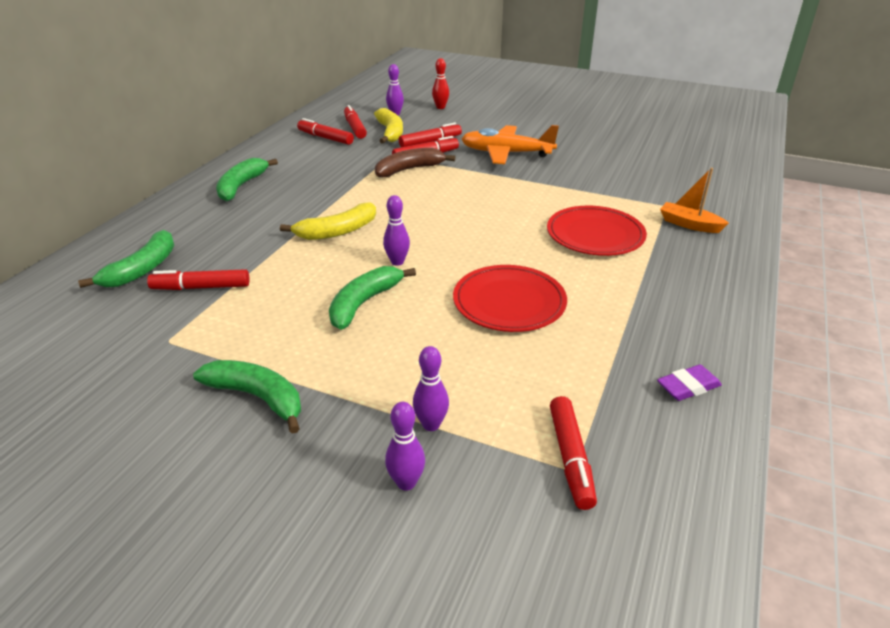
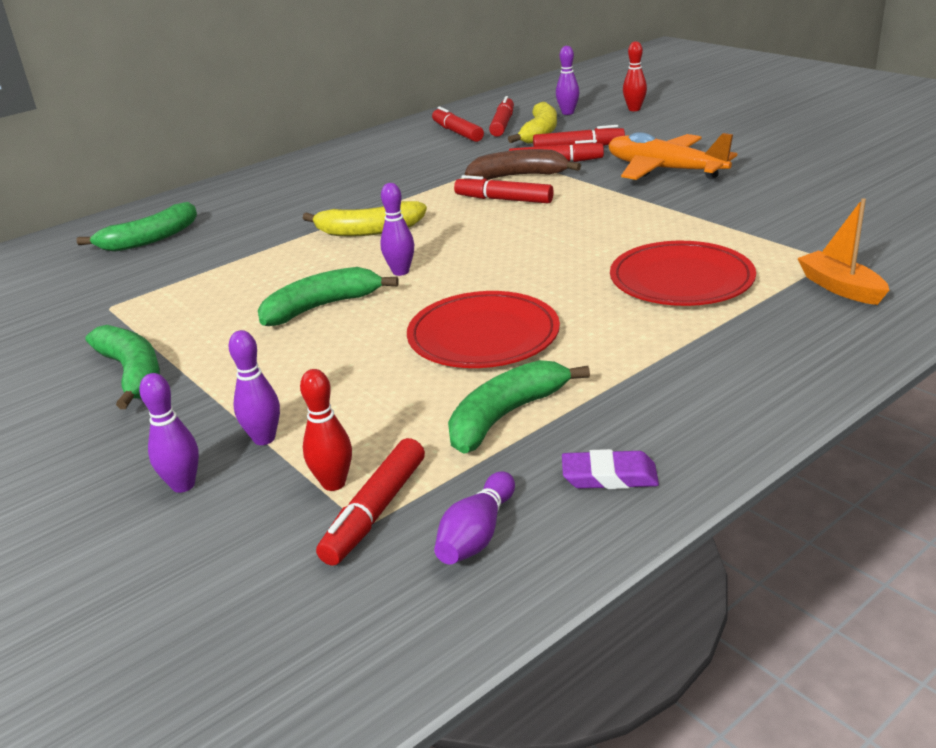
camera: 30 degrees right, 5 degrees down
(201, 287) = (184, 264): red marker -> red marker (503, 199)
(241, 186) = (318, 173): green banana -> green banana (505, 416)
(520, 445) = (334, 483): none -> red bowling pin
(652, 453) = (477, 534): none -> purple bowling pin

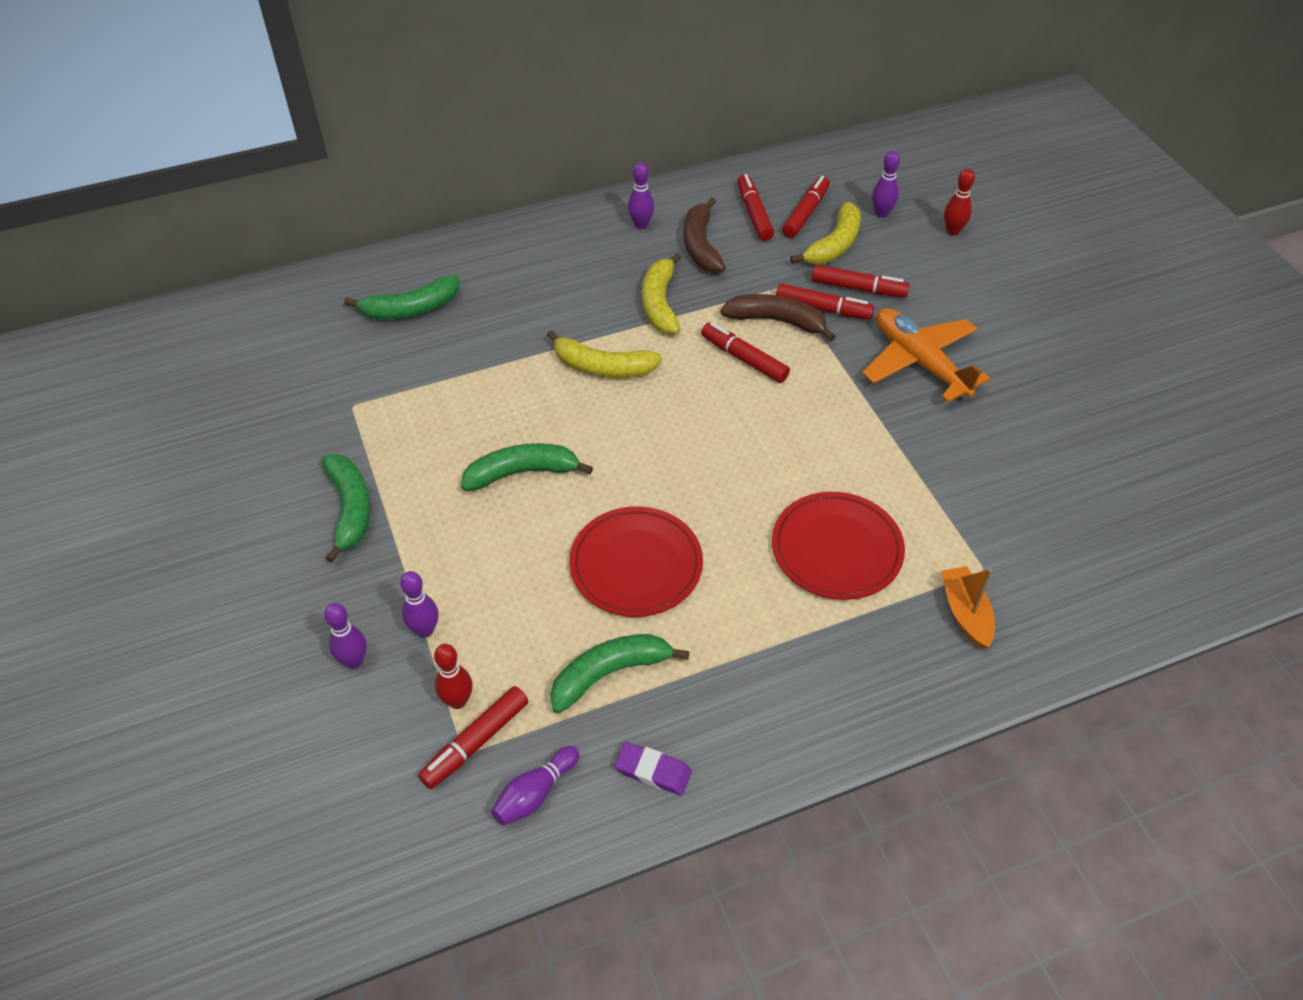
camera: 15 degrees right, 20 degrees up
(400, 272) = (605, 444): purple bowling pin -> purple bowling pin (641, 225)
(402, 188) = (660, 303): none -> yellow banana
(420, 155) = (700, 245): none -> brown banana

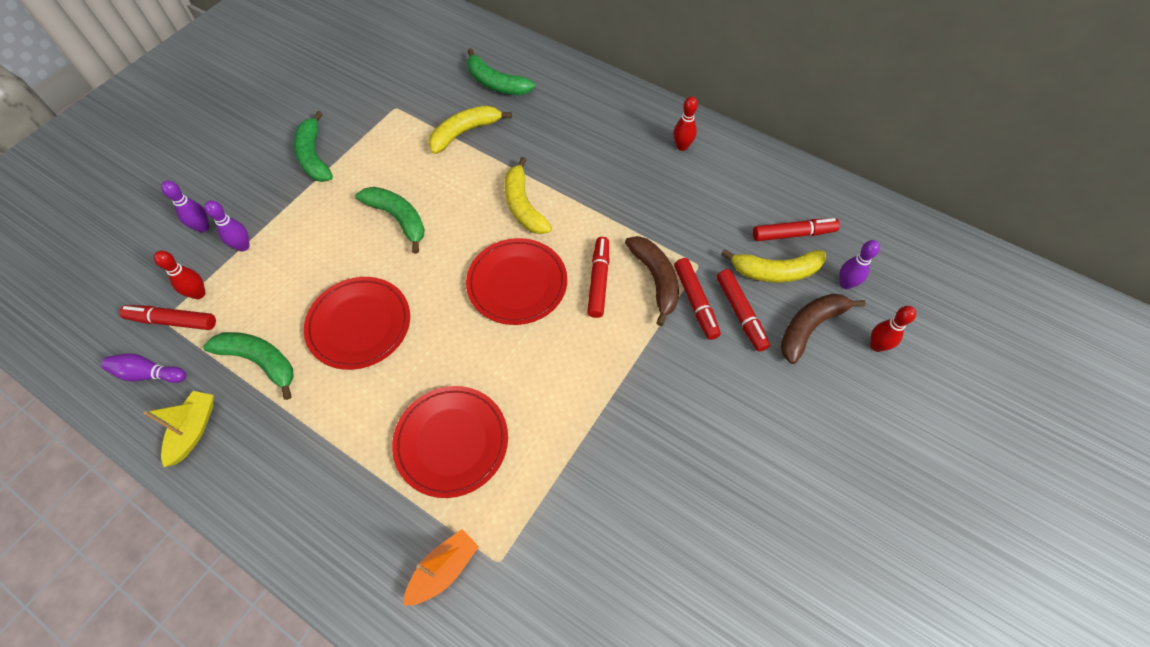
camera: 55 degrees right, 10 degrees up
(350, 509) = (314, 156): green banana -> green banana turned 120 degrees clockwise
(641, 225) = (682, 146): purple bowling pin -> red bowling pin
(653, 771) = (194, 430): purple eraser -> yellow boat
(660, 303) = (612, 201): yellow banana -> yellow banana (465, 132)
(695, 417) = (517, 283): none -> red plate
(700, 245) = (693, 191): brown banana -> brown banana (809, 327)
(754, 213) = (760, 203): red marker -> none
(919, 362) = (693, 400): orange plane -> none

